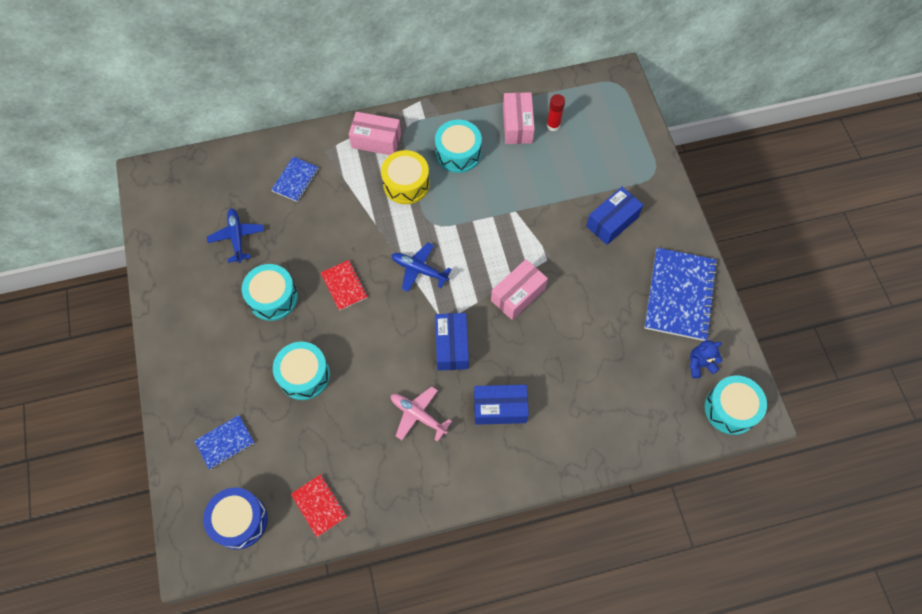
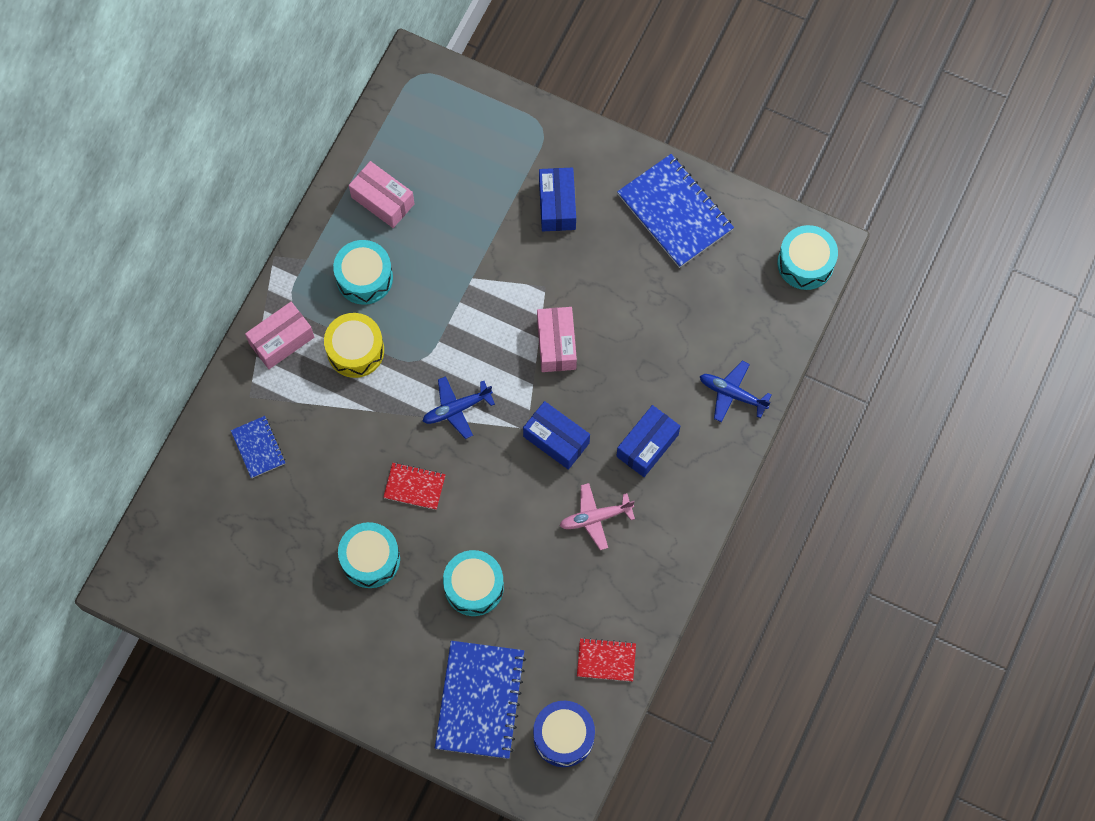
camera: 50 degrees left, 5 degrees up
(225, 442) = (480, 700): blue notebook -> blue notebook, size x1.93
(237, 237) = (275, 546): blue plane -> blue plane (732, 394)
(553, 125) = (412, 169): red glue stick -> none
(700, 364) = (748, 252): blue teddy bear -> none

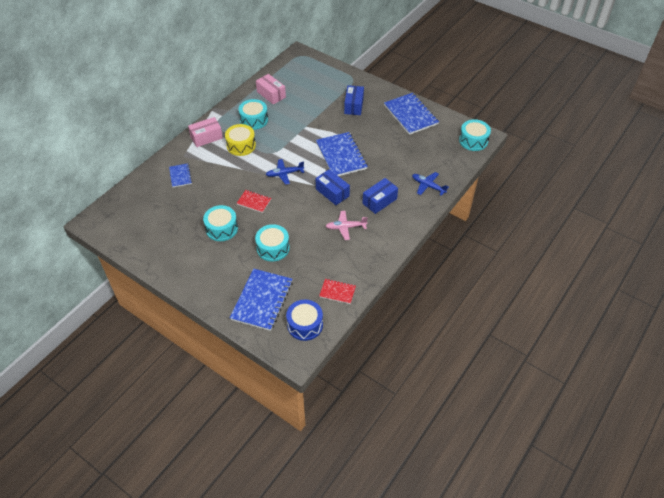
camera: 10 degrees right, 20 degrees down
(556, 344) = (341, 155): pink box -> blue notebook

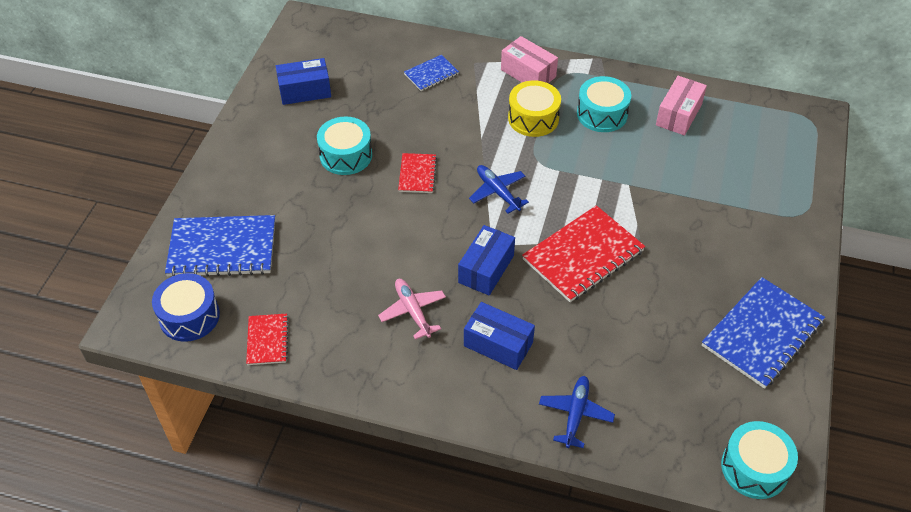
camera: 70 degrees right, 0 degrees up
(273, 248) = (330, 228): turquoise drum -> none
(341, 155) = (583, 255): blue notebook -> red notebook
(354, 106) = (727, 236): blue box -> blue box (305, 91)

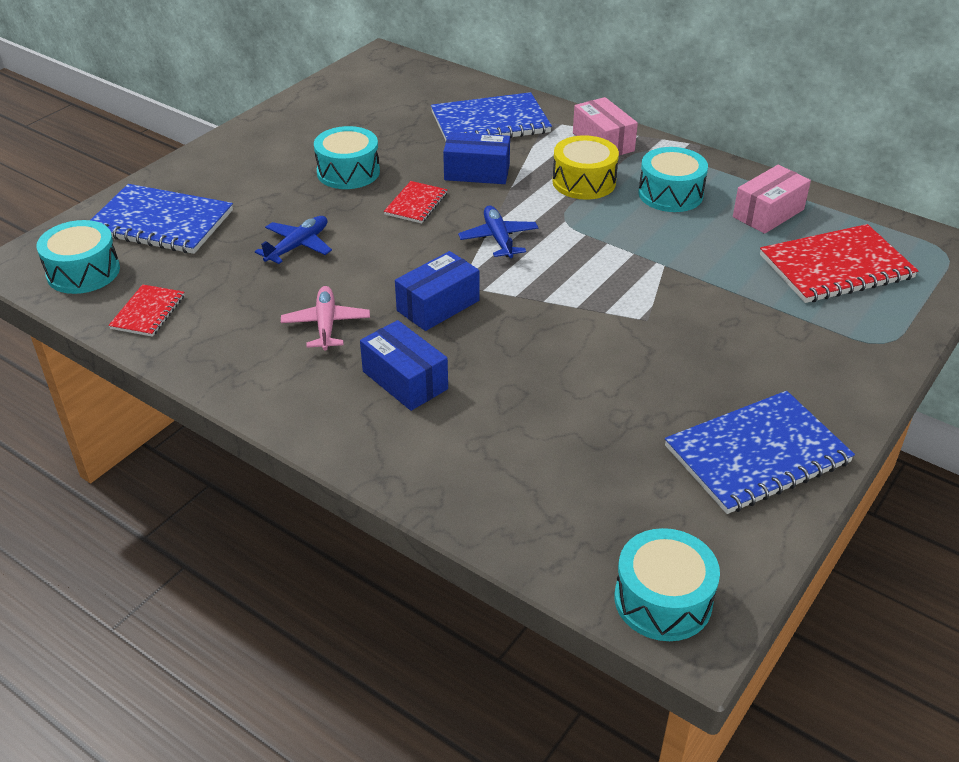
camera: 20 degrees right, 10 degrees down
(189, 316) = (83, 272): blue drum -> turquoise drum
(305, 91) = (342, 111): blue box -> blue box (477, 172)
(431, 74) = (490, 123): blue notebook -> blue notebook, size x1.93
(575, 414) = (455, 475): blue plane -> blue plane (298, 246)
(583, 255) = (565, 320): red notebook -> red notebook (836, 267)

